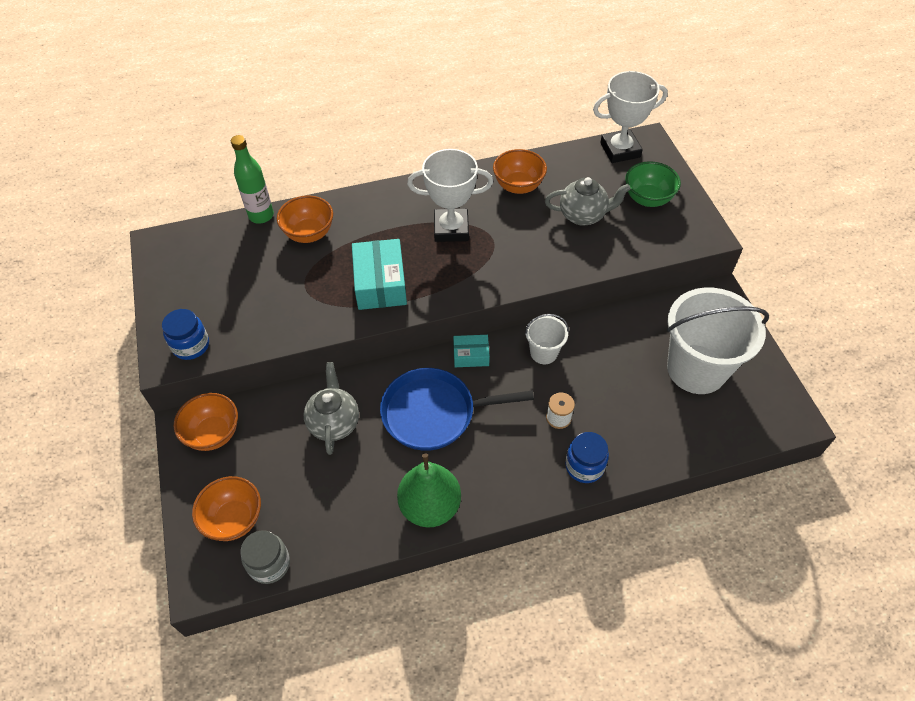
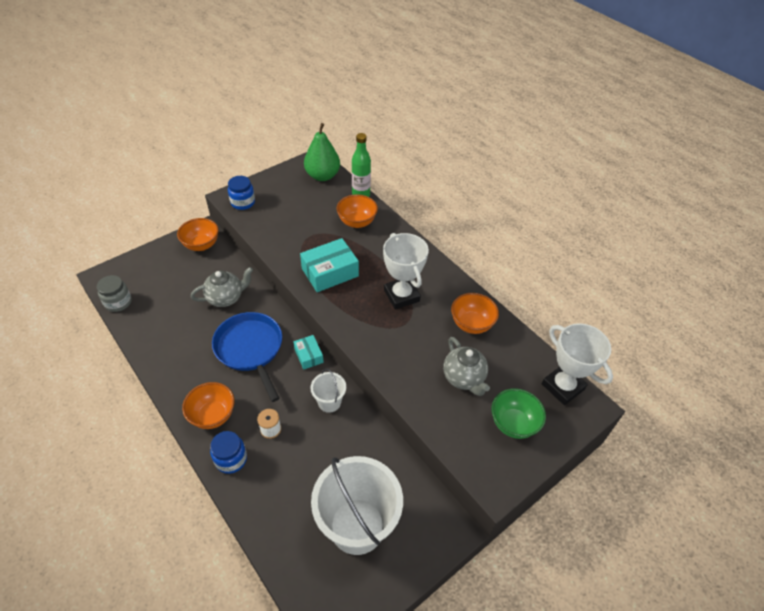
camera: 65 degrees right, 5 degrees down
(234, 519) = (145, 276): orange bowl -> orange bowl (213, 415)
(430, 506) = (174, 370): green pear -> green pear (322, 176)

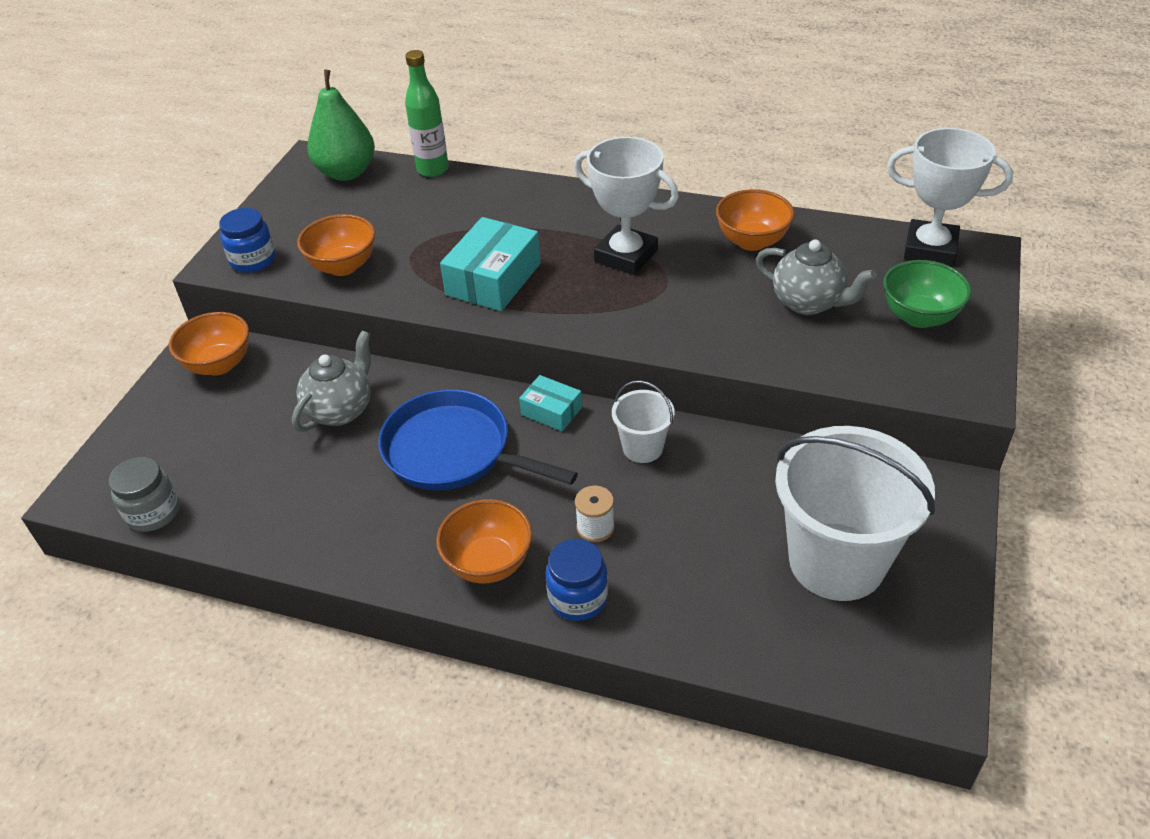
camera: 30 degrees left, 5 degrees down
(357, 222) = (465, 203): orange bowl -> orange bowl (343, 266)

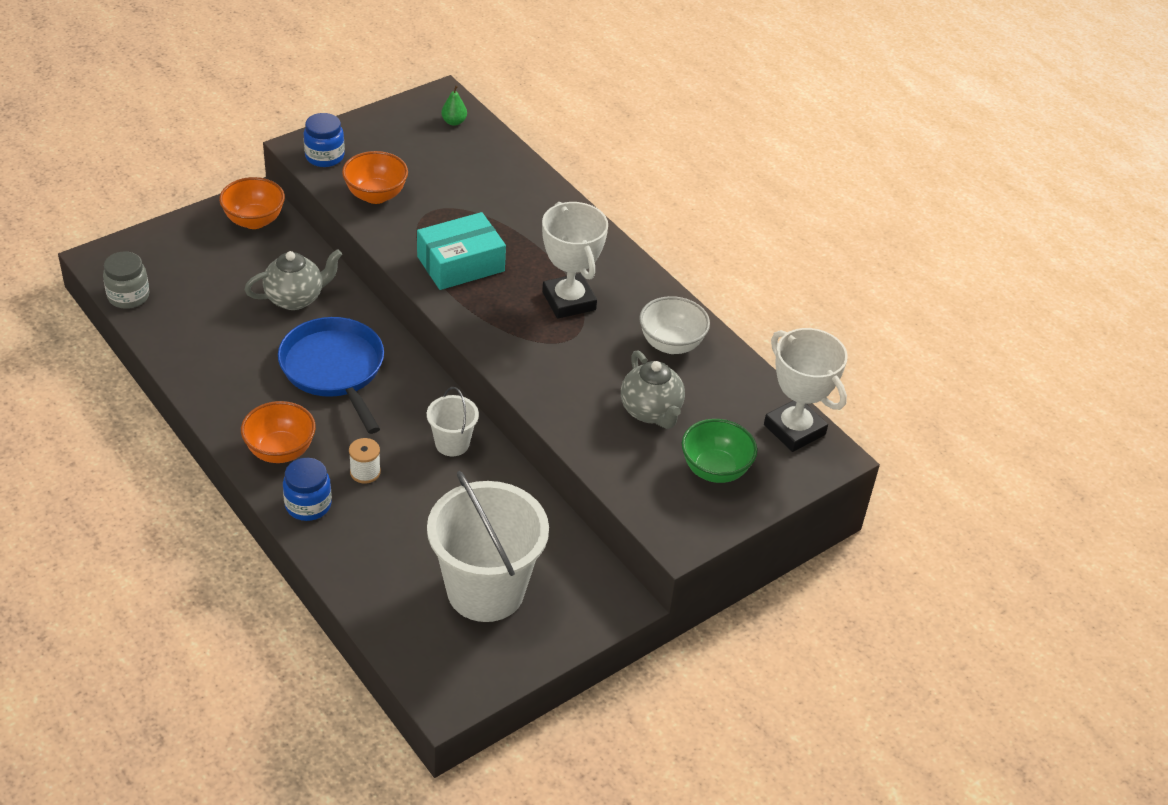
camera: 30 degrees right, 0 degrees up
(347, 172) = (454, 122): green pear -> green pear, size x0.44
(433, 169) = (515, 153): green bottle -> none
(551, 411) = (423, 382): turquoise box -> none
(752, 241) = (671, 344): orange bowl -> white bowl

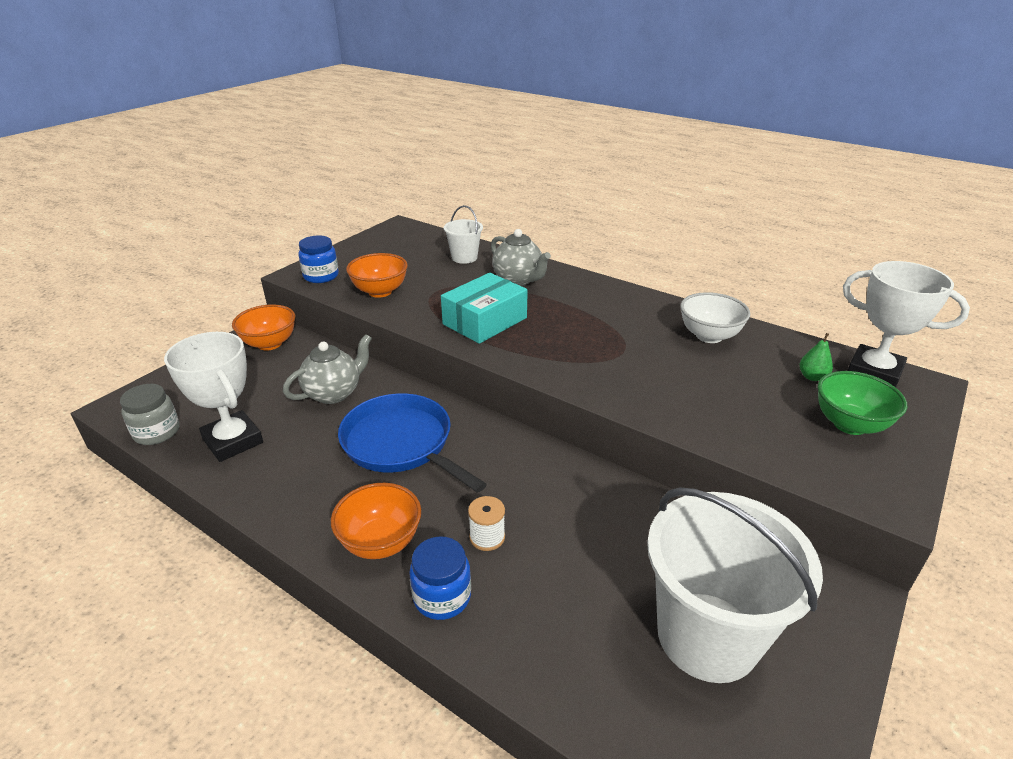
camera: 15 degrees left, 10 degrees down
(452, 443) = (558, 480): white bucket -> white bucket (464, 258)
(454, 122) = (418, 237): green pear -> green pear (812, 377)
(569, 301) = (597, 326): white trophy -> white trophy (233, 441)
(651, 412) = (745, 391): grey teapot -> grey teapot (518, 280)

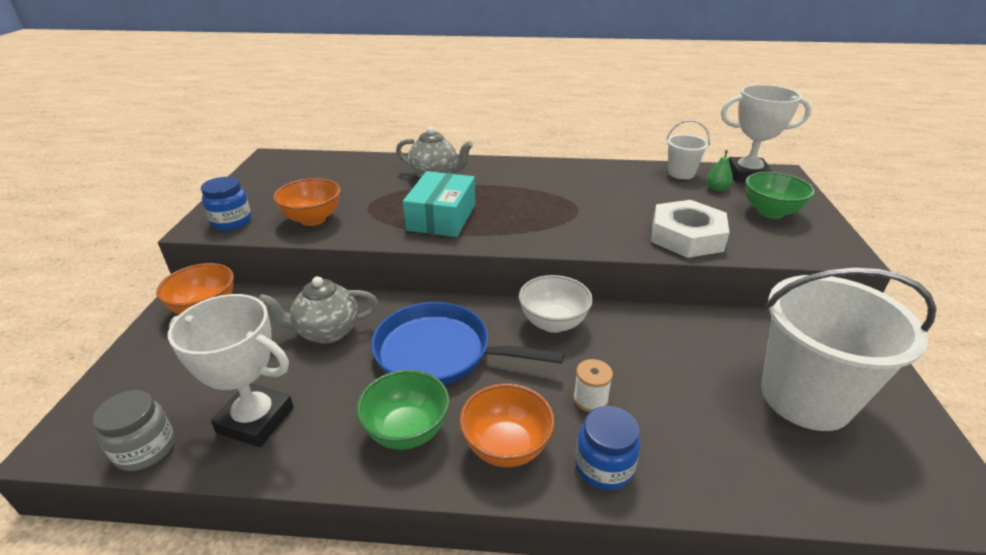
camera: 30 degrees left, 0 degrees up
(321, 495) = (407, 431): none -> green bowl
(334, 393) = (327, 332): grey teapot -> grey teapot turned 120 degrees counterclockwise
(464, 258) = (366, 170): white bucket -> white bucket (681, 173)
(709, 336) = (624, 180): white bowl -> white bowl (553, 323)
(709, 417) = (686, 236): none -> white nut

